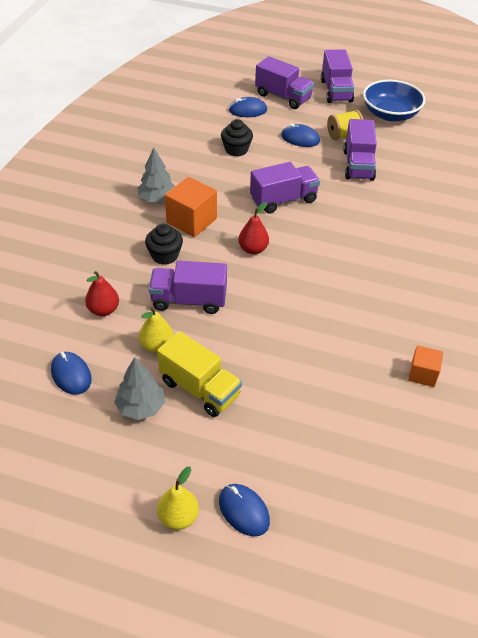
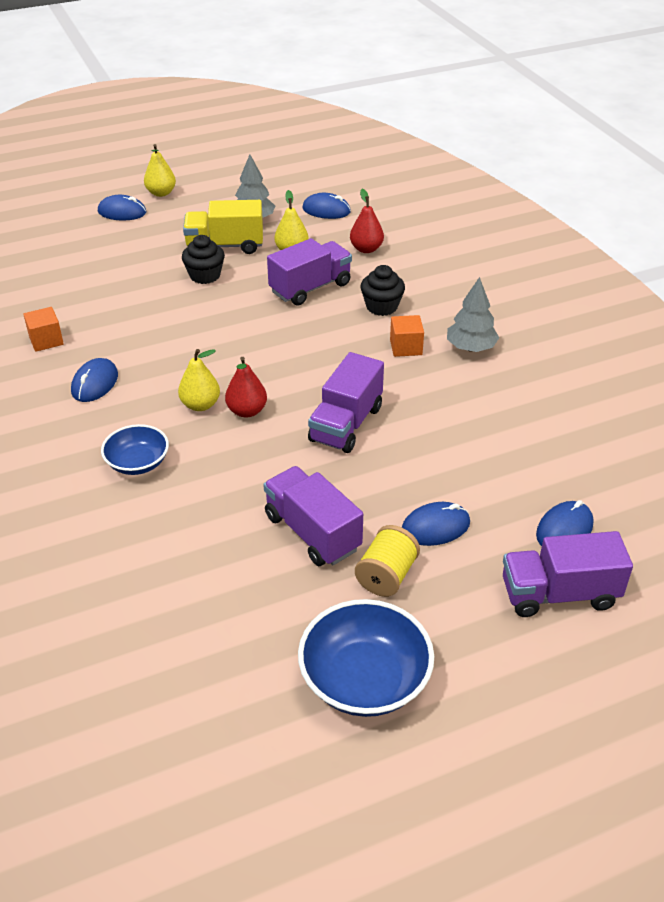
camera: 140 degrees right, 5 degrees down
(191, 221) = (406, 347): orange cube -> orange cube, size x0.60
(236, 149) = (485, 455): black cupcake -> black cupcake (205, 275)
(253, 249) = (311, 355): red pear -> red pear (247, 411)
(336, 91) = (505, 673): purple truck -> none
(353, 257) = (200, 405): none -> yellow pear
(409, 312) = (95, 383): none -> blue mouse
(419, 244) = (137, 463): none -> blue bowl

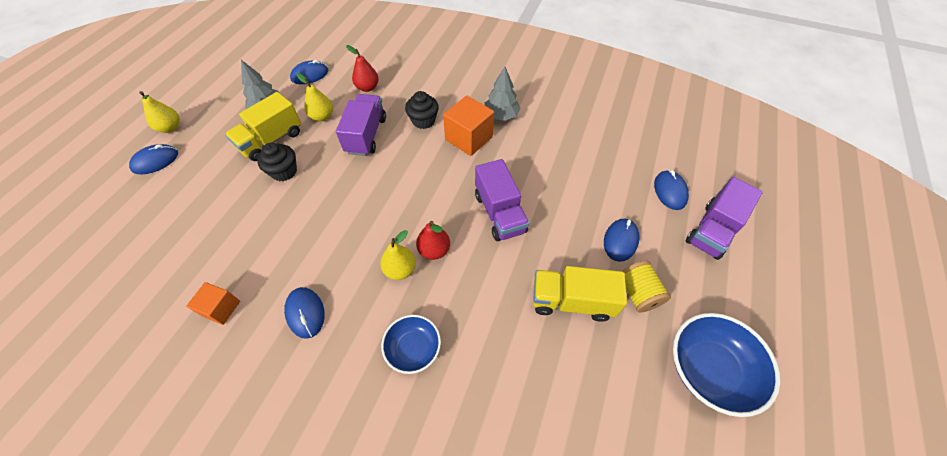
camera: 45 degrees left, 15 degrees up
(312, 532) = (571, 301): purple truck -> yellow truck
(406, 347) = (469, 138): orange cube -> orange cube, size x1.66

